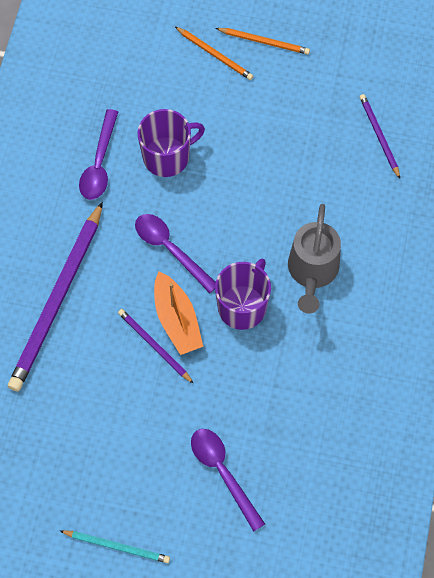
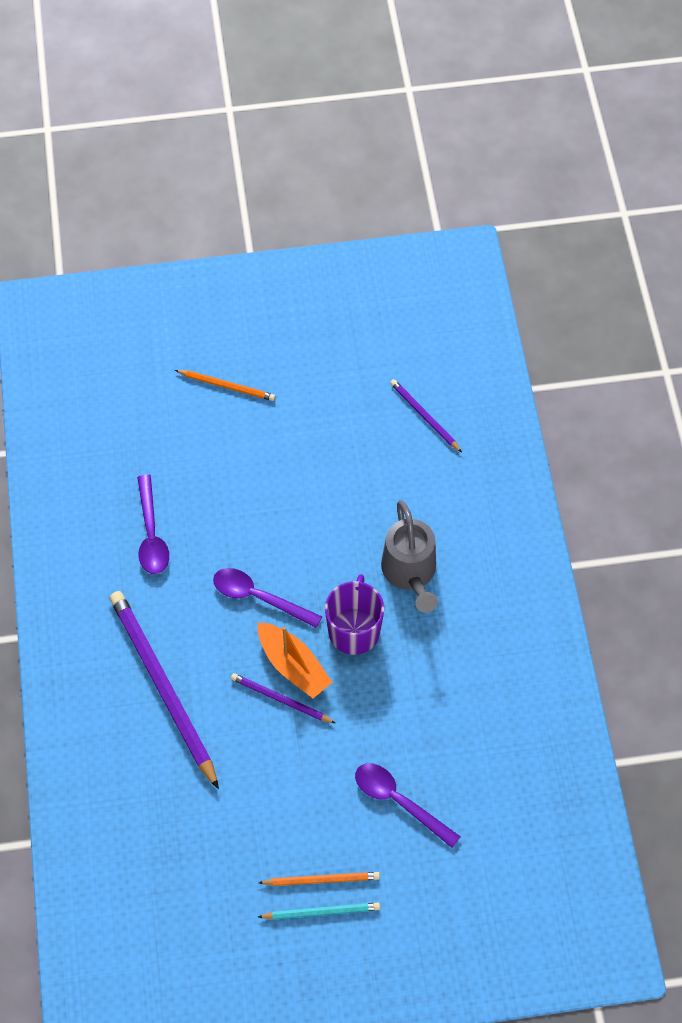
camera: 20 degrees left, 5 degrees down
(57, 300) = (163, 687): purple pencil -> purple pencil turned 150 degrees clockwise
(167, 156) = (219, 505): purple mug -> none
(264, 42) = (272, 358): orange pencil -> orange pencil (322, 880)

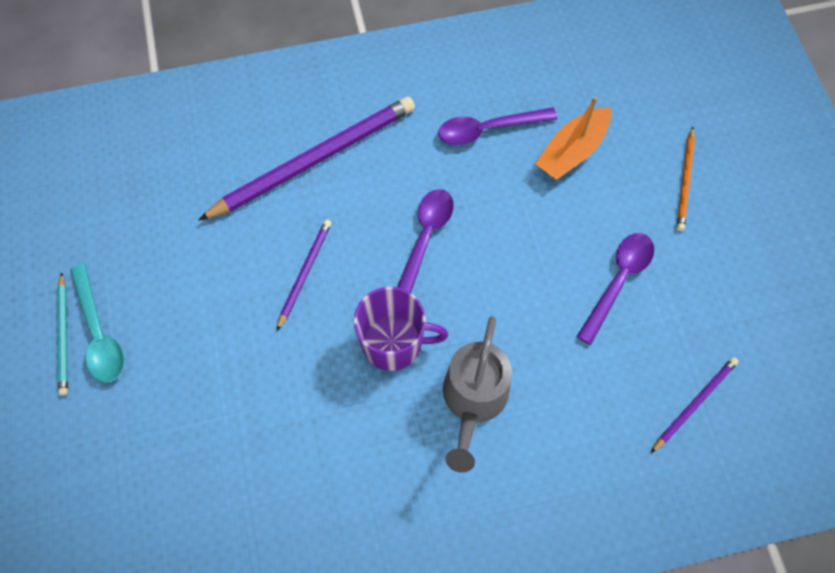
camera: 85 degrees right, 5 degrees up
(293, 666) = (345, 282): orange boat -> orange boat (572, 151)
(322, 880) = (99, 333): orange pencil -> turquoise spoon
(399, 801) = (185, 408): purple spoon -> purple spoon (618, 281)
(410, 573) = (473, 401): grey watering can -> grey watering can turned 60 degrees counterclockwise

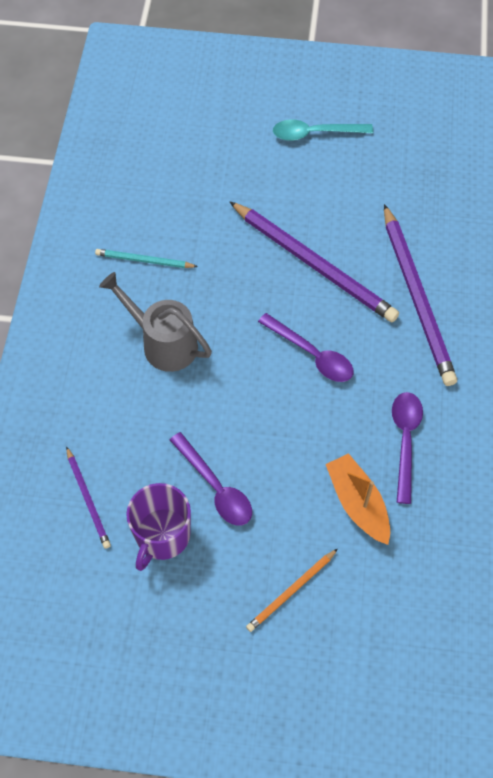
camera: 110 degrees right, 5 degrees down
(64, 336) = (320, 114): turquoise pencil -> turquoise pencil (144, 260)
(305, 273) = (314, 264): purple pencil -> purple pencil, size x2.04
(394, 342) = (231, 306): purple mug -> purple mug (162, 536)
(685, 181) = (291, 591): orange pencil -> orange pencil turned 75 degrees counterclockwise

